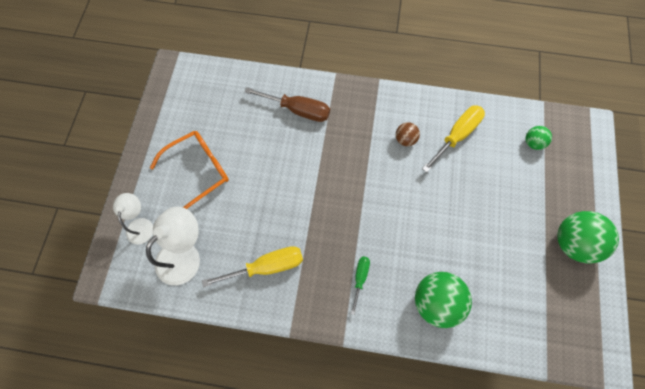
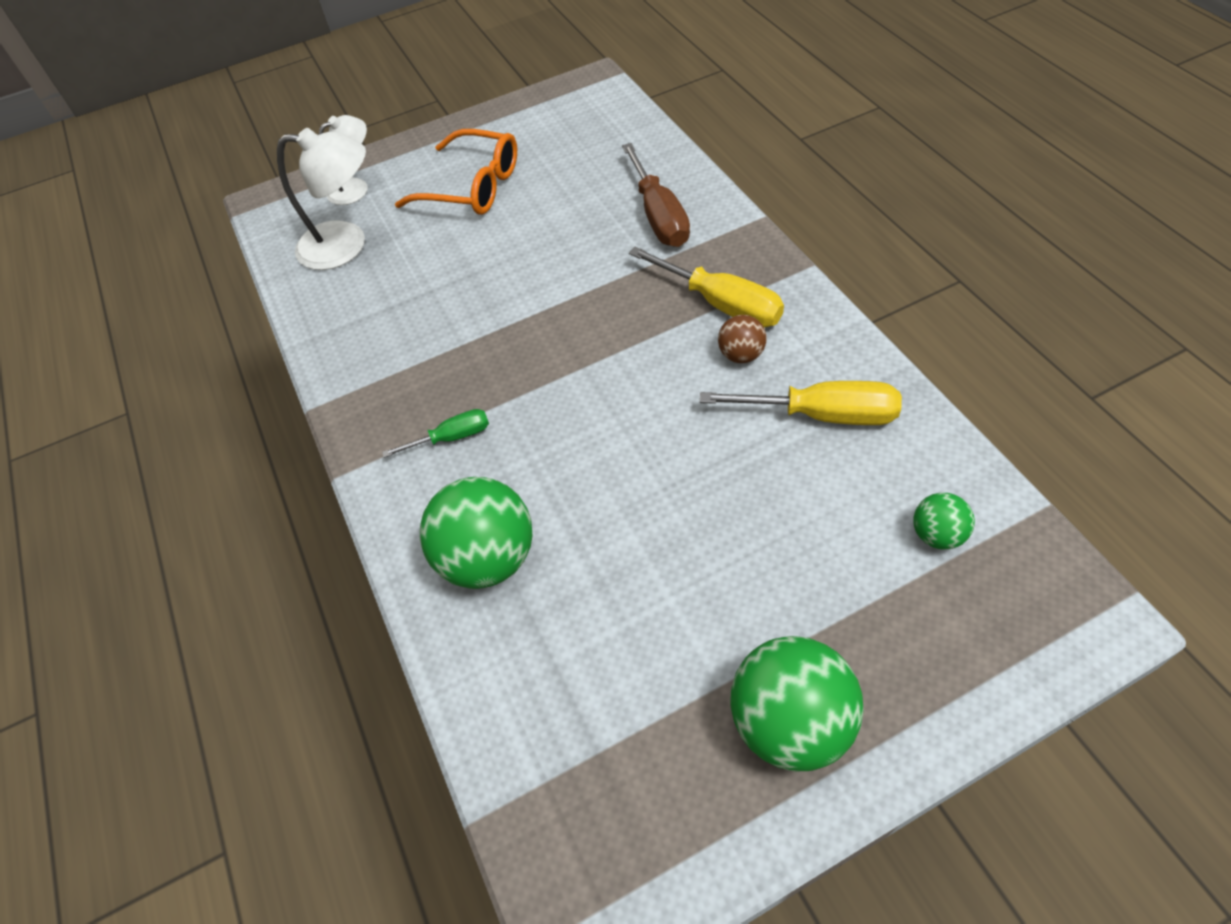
camera: 60 degrees right, 15 degrees down
(267, 267) = (390, 328): yellow screwdriver -> yellow screwdriver (721, 304)

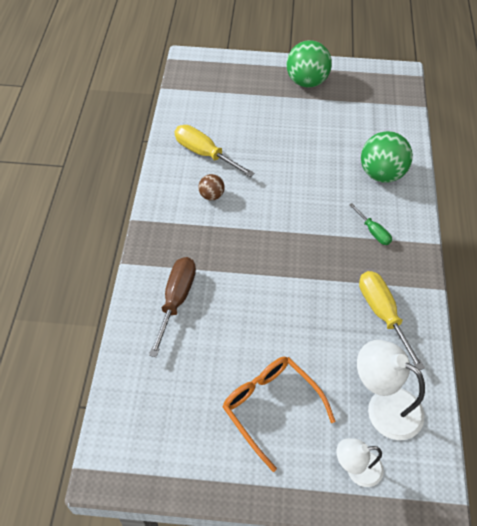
camera: 155 degrees left, 0 degrees up
(451, 437) = (373, 232): green screwdriver -> green screwdriver turned 135 degrees counterclockwise
(721, 304) = (196, 225): yellow screwdriver -> yellow screwdriver (382, 314)
(936, 534) = (209, 99): green ball -> none

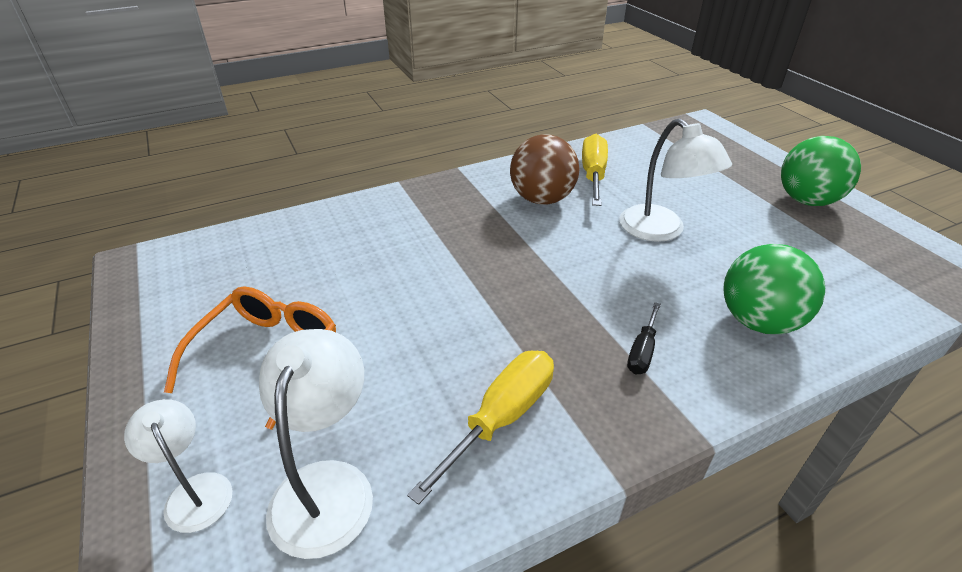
camera: 60 degrees right, 15 degrees down
(176, 300) = (377, 228): brown screwdriver -> none
(211, 195) = (542, 199): brown ball -> brown ball, size x1.96
(287, 161) = (661, 231): none -> white lamp
(373, 232) = (642, 351): green screwdriver -> black screwdriver

